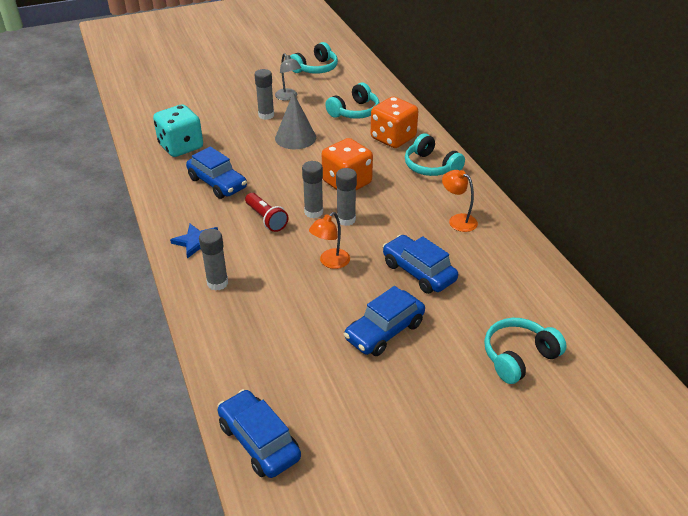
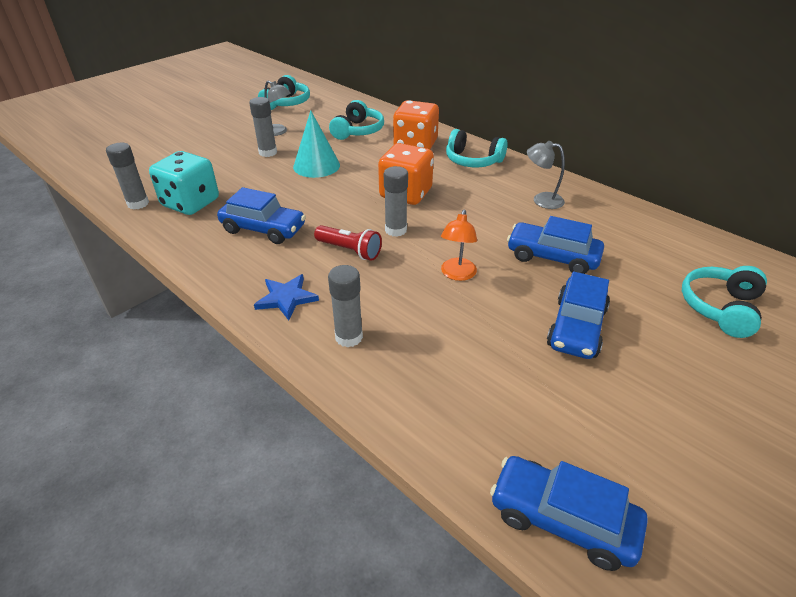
camera: 25 degrees left, 0 degrees up
(295, 137) = (316, 166): grey cone -> turquoise cone
(346, 219) = (435, 228): grey glue stick -> grey glue stick (138, 203)
(457, 220) = (541, 200): orange lamp -> grey lamp

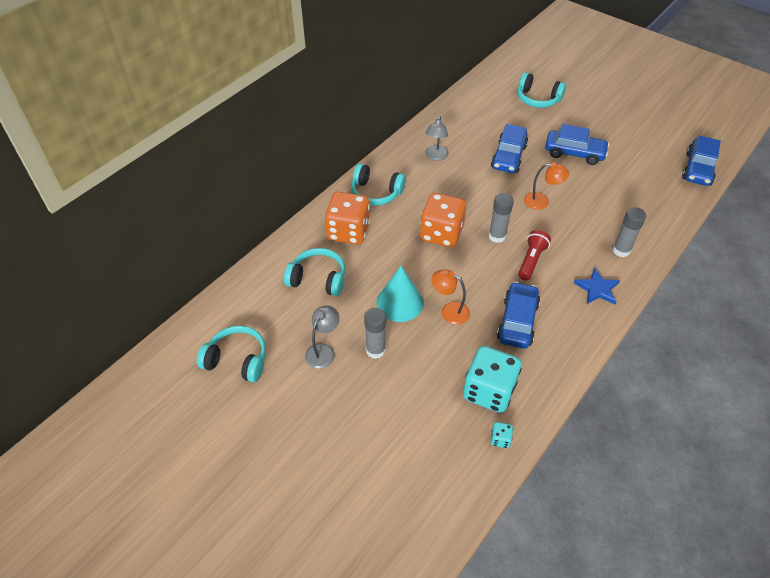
camera: 95 degrees left, 10 degrees up
(138, 203) = (500, 439): grey glue stick -> turquoise dice
(295, 190) = (449, 311): none -> orange lamp
(473, 160) = (376, 192): turquoise headphones -> turquoise headphones turned 90 degrees clockwise

